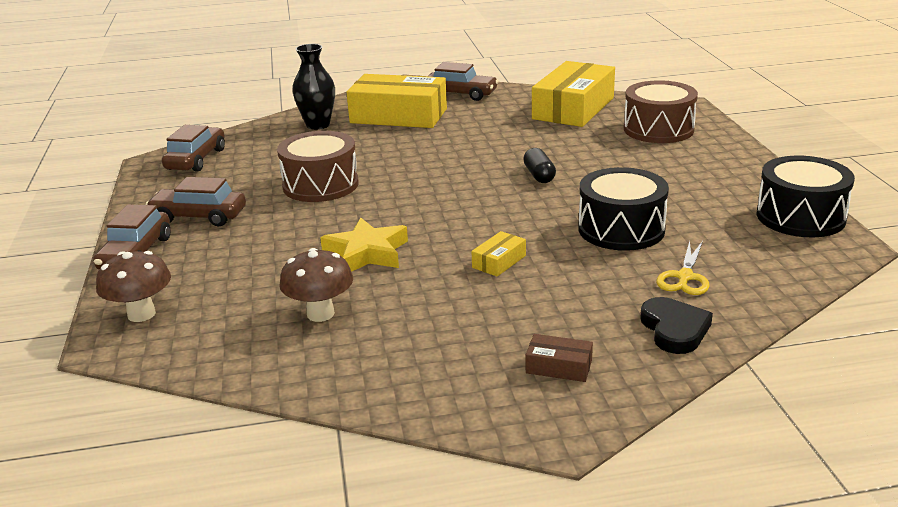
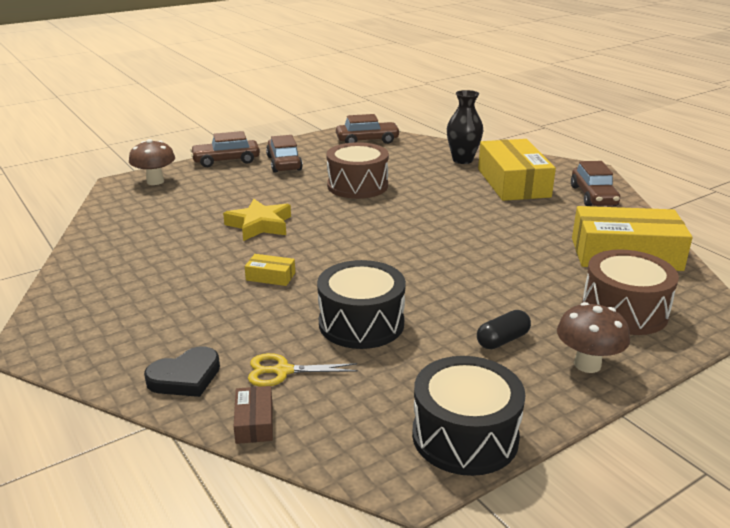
camera: 65 degrees right, 0 degrees up
(320, 314) = (170, 229): brown mushroom -> brown mushroom (587, 364)
(539, 175) = (445, 265): black capsule -> black capsule (502, 340)
(559, 367) = (117, 330): brown box -> brown box (254, 422)

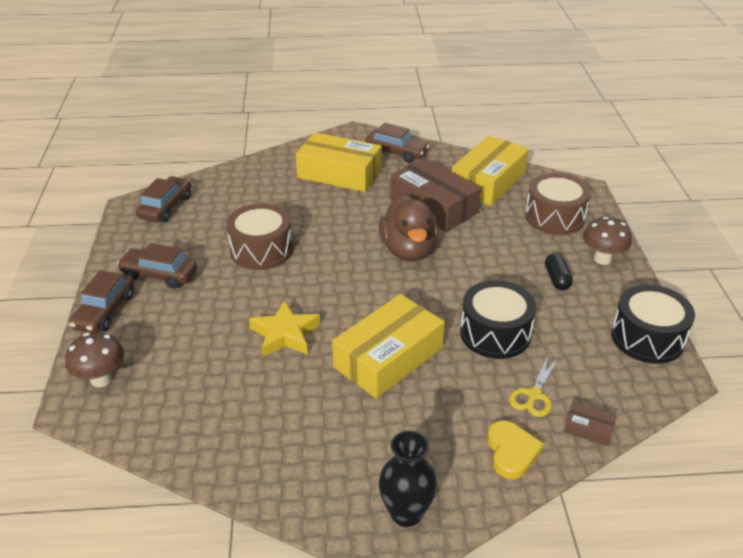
camera: 60 degrees left, 10 degrees up
(185, 377) = (511, 452): black heart -> yellow heart
(270, 276) = (388, 358): yellow box -> yellow box, size x2.39
(440, 244) = (408, 250): none -> brown duck
(462, 160) = (270, 177): black vase -> black vase (406, 513)
(531, 237) = (433, 206): none -> brown box

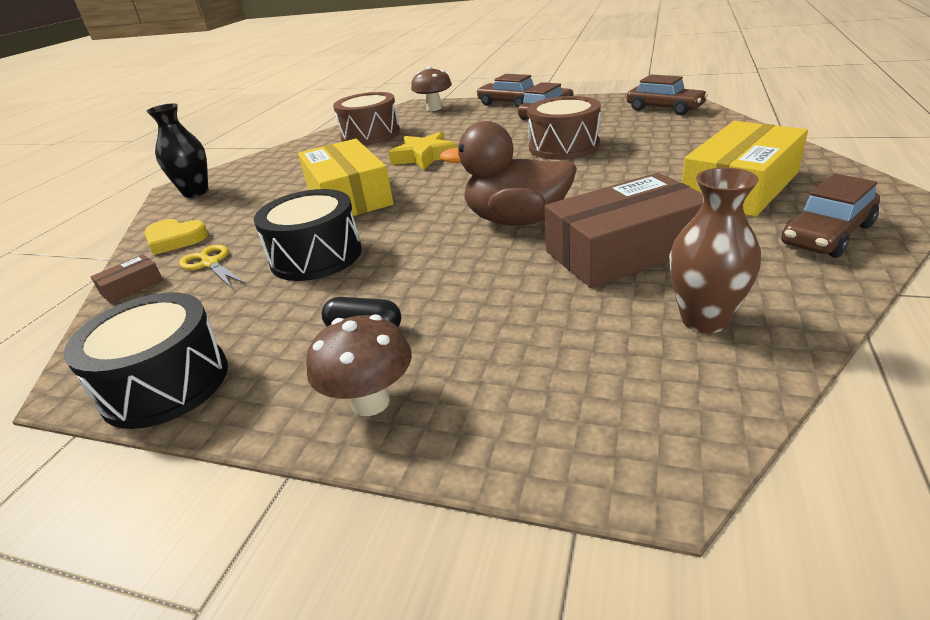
camera: 115 degrees right, 5 degrees down
(488, 182) = (704, 319): yellow box -> brown vase
(554, 217) = (540, 378): brown drum -> brown drum (370, 135)

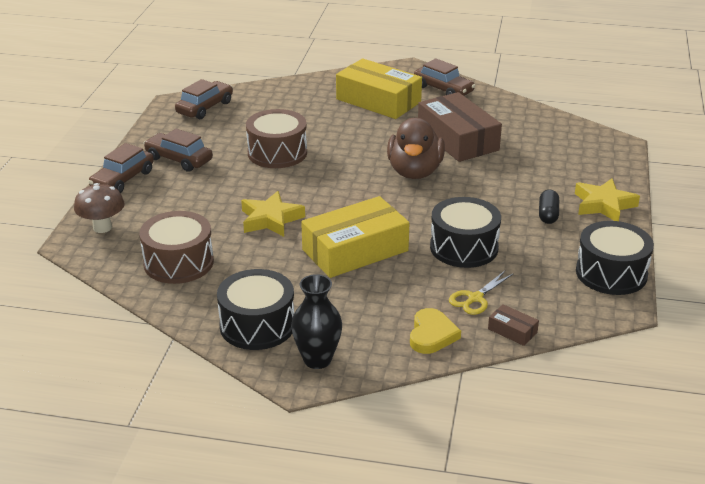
camera: 100 degrees left, 0 degrees up
(262, 168) = (257, 325): none -> black drum
(370, 402) = (604, 205): brown mushroom -> yellow star
(704, 319) = (523, 126): brown vase -> none

